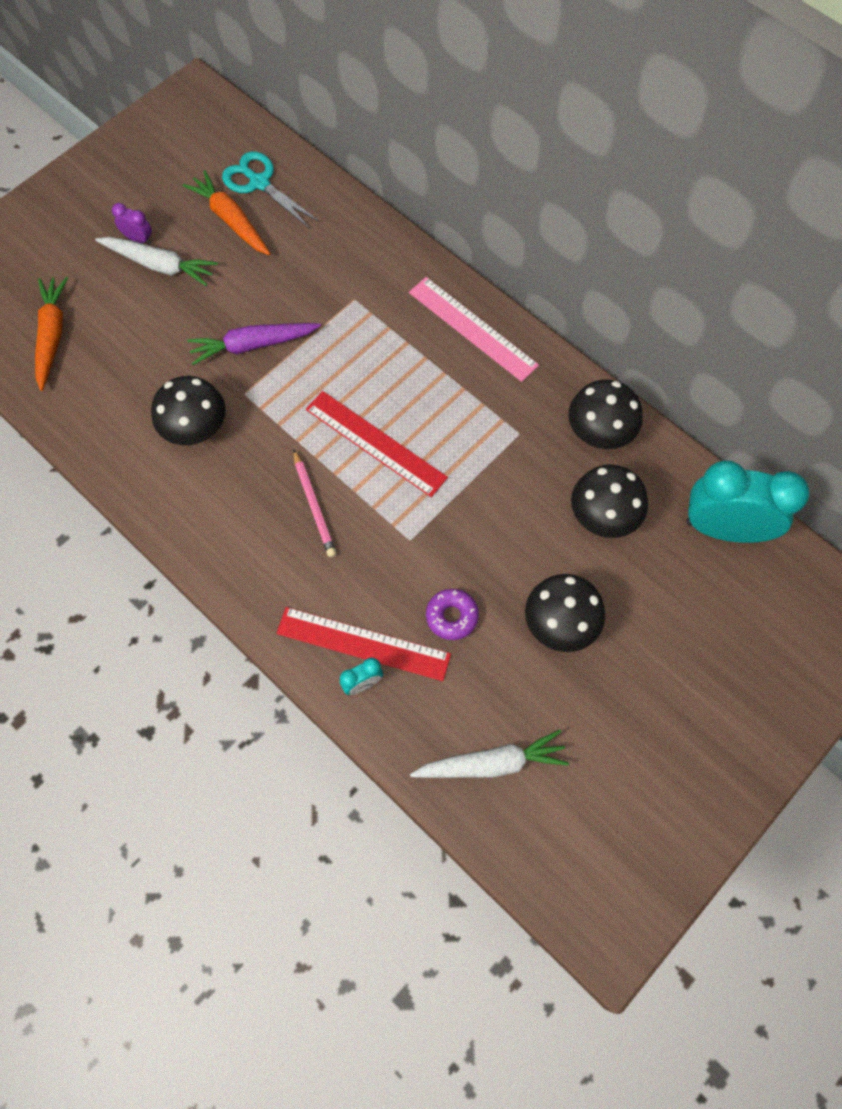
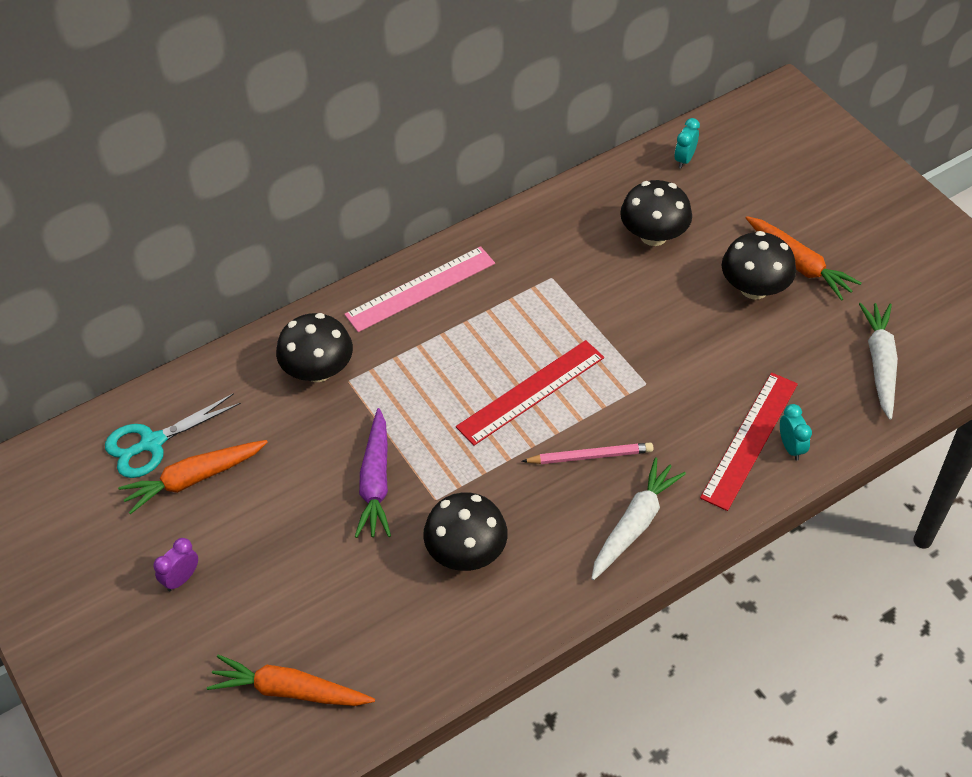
camera: 75 degrees left, 15 degrees down
(159, 265) = (230, 561): white carrot -> white carrot (634, 524)
(452, 616) = (733, 365): purple donut -> none
(599, 431) = (566, 219): black mushroom -> black mushroom (318, 370)
(608, 665) = (798, 264): none -> orange carrot
(724, 528) = (684, 159): turquoise clock -> turquoise clock, size x0.42

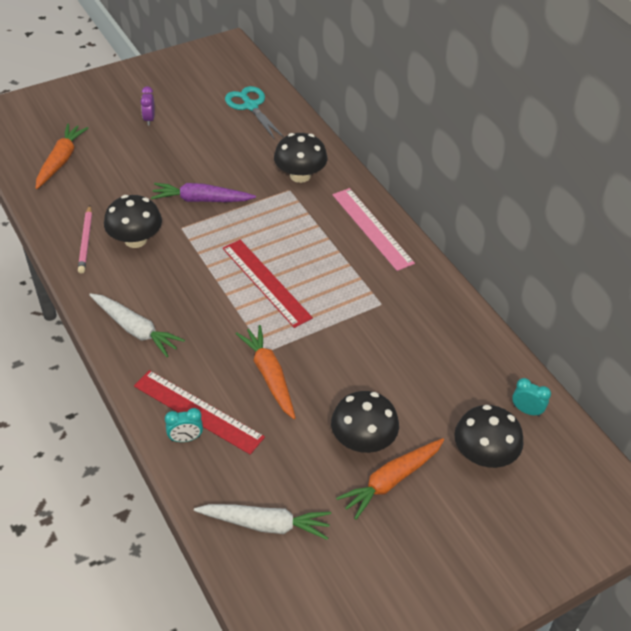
camera: 90 degrees right, 5 degrees down
(181, 578) = (149, 119): purple clock -> purple clock turned 135 degrees counterclockwise
(194, 479) = (220, 123): orange carrot -> orange carrot (269, 375)
(590, 456) = (201, 310): pink pencil -> pink pencil (86, 241)
(653, 235) = (428, 375): black mushroom -> black mushroom (484, 455)

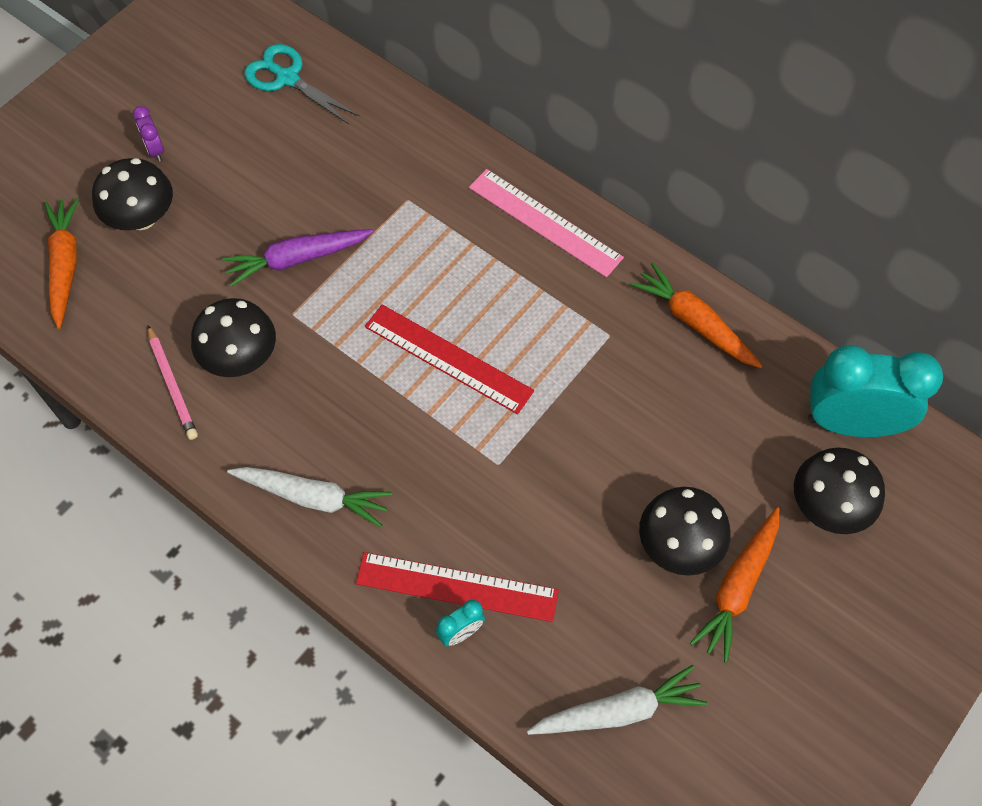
camera: 20 degrees left, 15 degrees up
(269, 375) = (520, 498): orange carrot -> orange carrot (694, 322)
(300, 175) = (411, 171): black mushroom -> black mushroom (141, 217)
(526, 410) = (851, 423): turquoise clock -> turquoise clock, size x2.37

